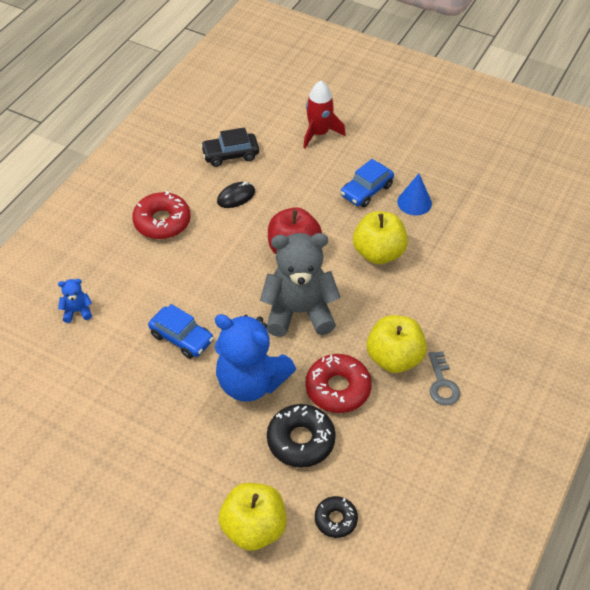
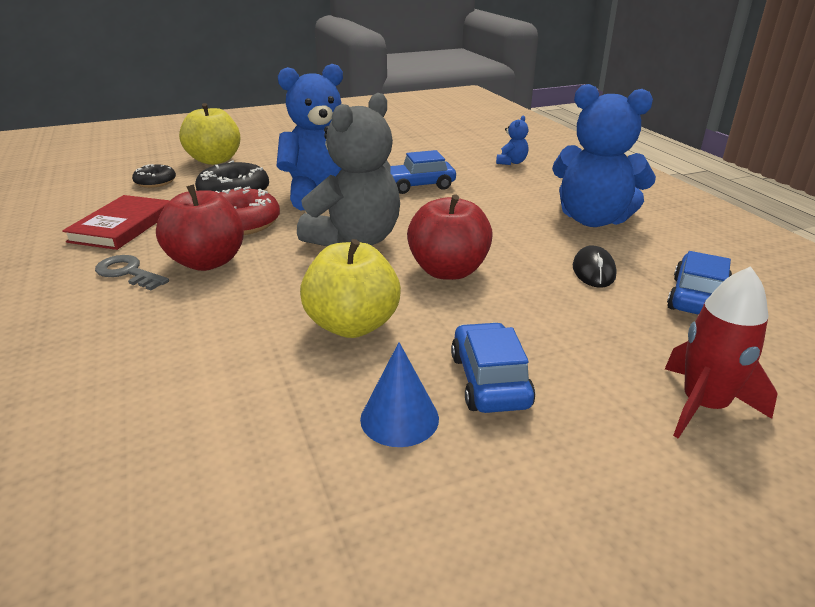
camera: 130 degrees right, 20 degrees down
(162, 222) = (593, 219): red donut -> blue teddy bear
(230, 155) = (697, 298): black car -> blue car
(394, 358) = (207, 262): yellow apple -> red apple
(410, 451) = (122, 226): none -> red book

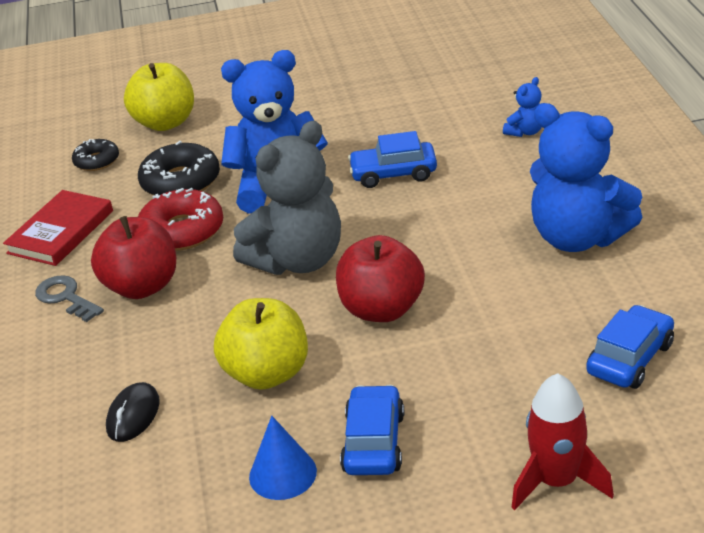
camera: 15 degrees right, 5 degrees up
(593, 271) = (538, 316): black mouse -> black mouse (133, 415)

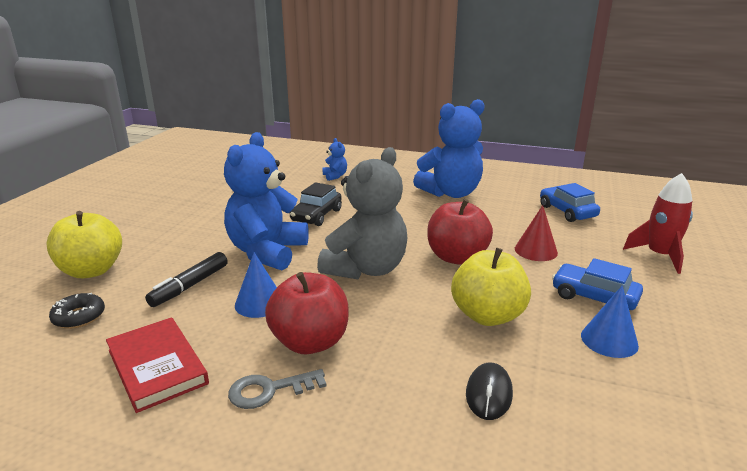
camera: 65 degrees left, 10 degrees down
(133, 415) = (489, 394): black mouse -> black mouse turned 60 degrees clockwise
(181, 182) = (190, 286): black donut -> black marker
(182, 231) = (259, 303): red donut -> blue cone
(298, 260) = (366, 269): grey teddy bear -> grey teddy bear turned 45 degrees clockwise
(393, 174) = (316, 215): blue car -> black car
(461, 364) = (536, 250): none -> red cone

